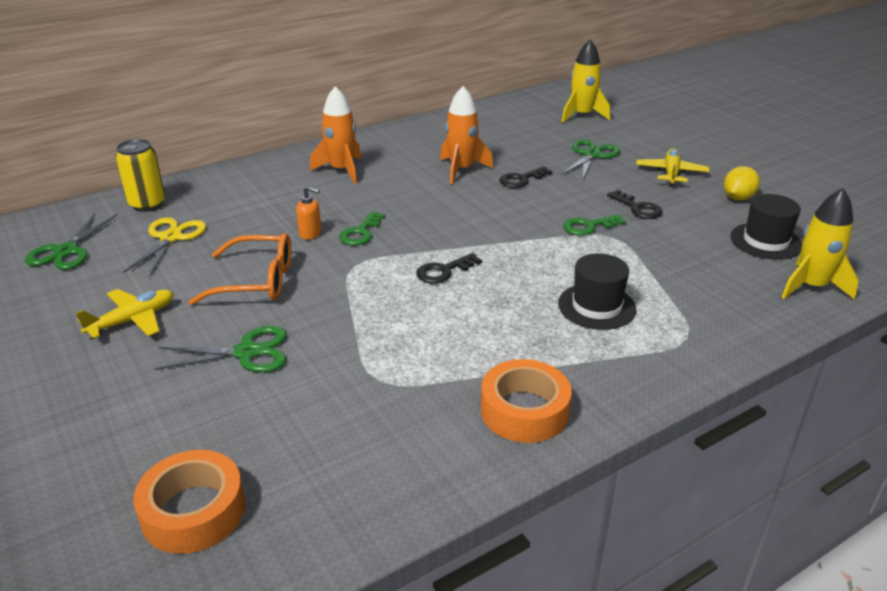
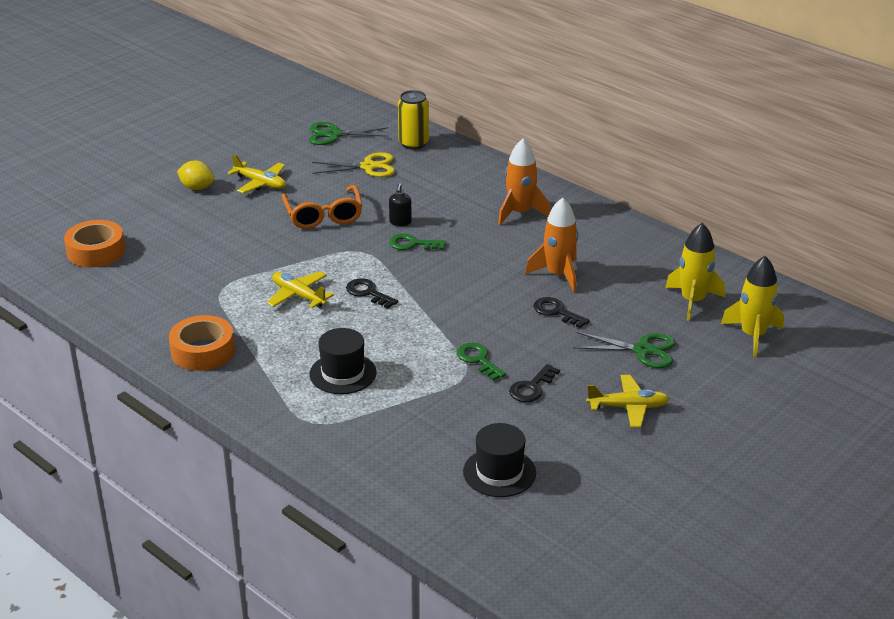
camera: 75 degrees right, 0 degrees up
(247, 352) = (238, 233): green scissors -> none
(311, 234) = (400, 222): orange soap dispenser -> black soap dispenser
(427, 319) = (298, 296): none -> yellow plane
(737, 198) = (591, 455): yellow lemon -> yellow lemon (197, 188)
(811, 286) = (420, 498): yellow rocket -> yellow rocket (692, 301)

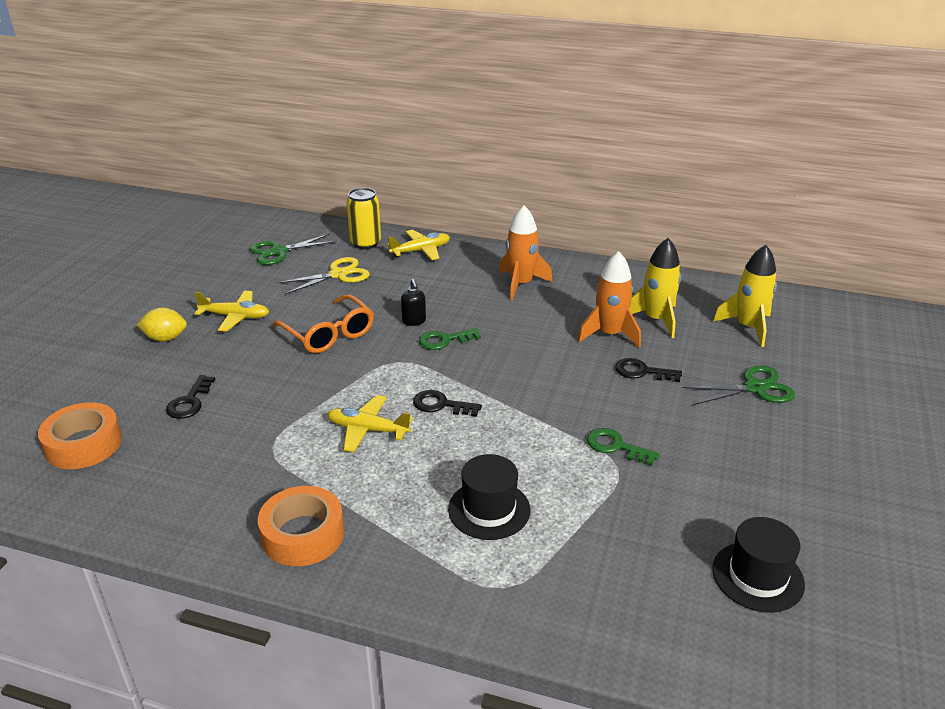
camera: 25 degrees left, 0 degrees up
(532, 387) = (695, 461): black key -> black key (190, 402)
(628, 407) = (802, 453): yellow plane -> yellow plane (421, 251)
(753, 336) = (829, 345): yellow rocket -> yellow rocket (656, 319)

